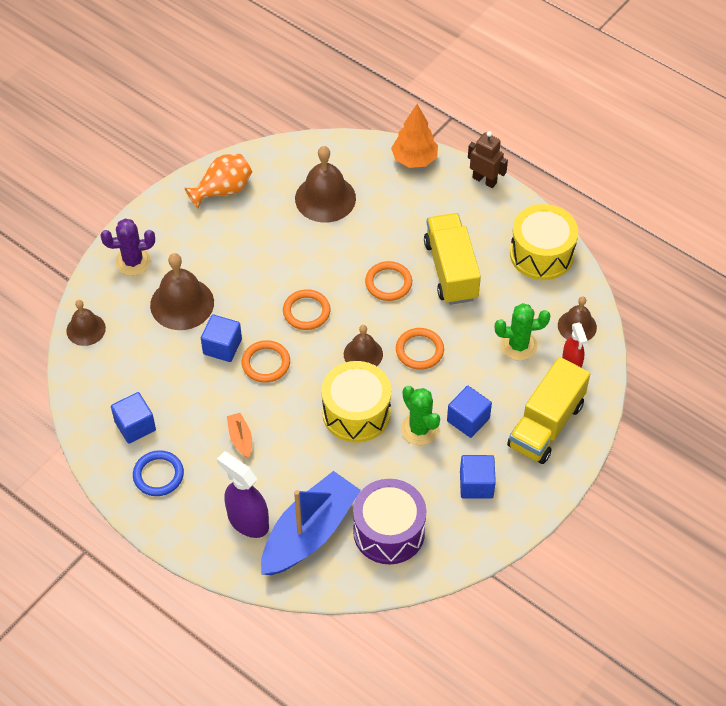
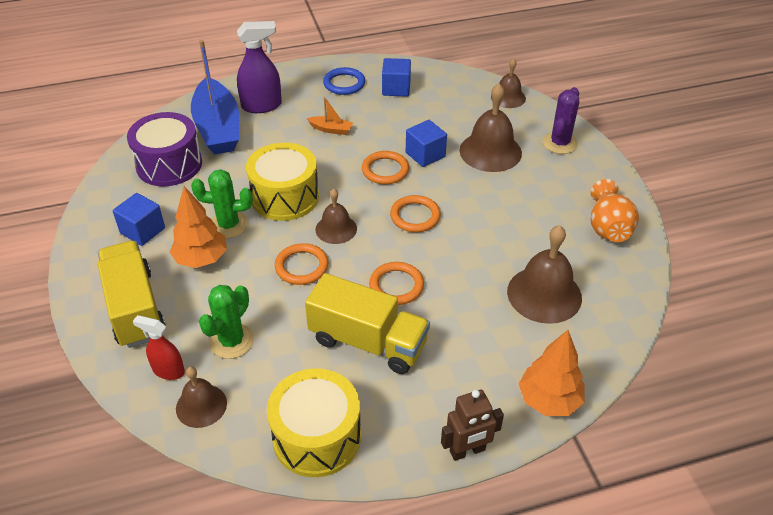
camera: 125 degrees right, 10 degrees down
(468, 419) = (201, 259): blue cube -> orange tree

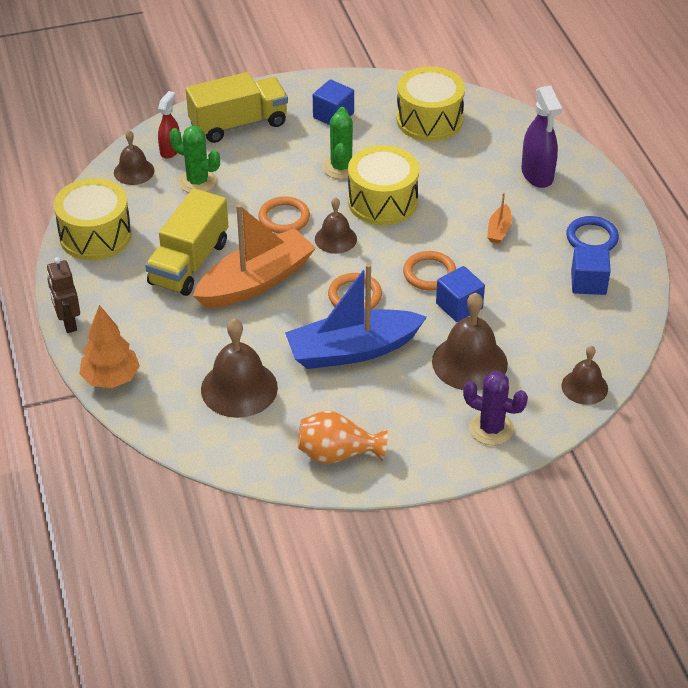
camera: 90 degrees right, 0 degrees up
(169, 164) = (429, 120): purple drum -> yellow drum
(201, 259) = (295, 155): orange tree -> none
(218, 128) = (492, 146): blue boat -> blue boat (352, 350)
(396, 286) = (256, 281): orange ring -> orange boat

